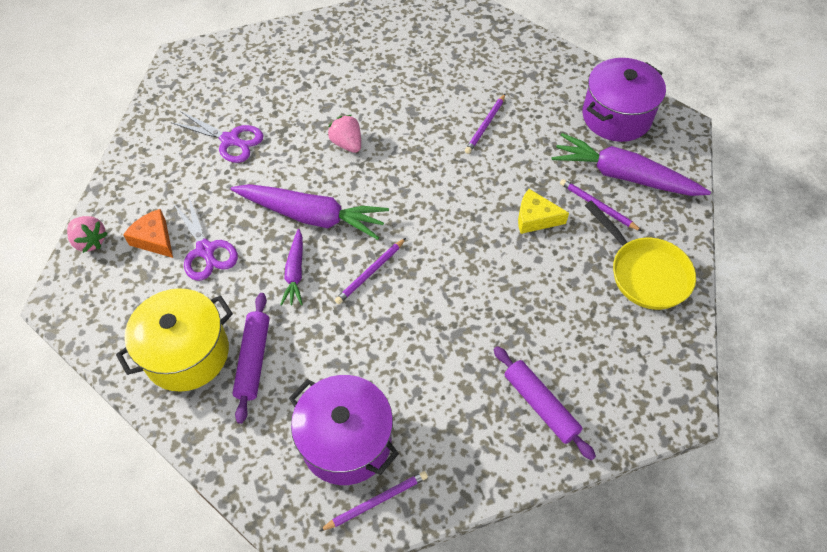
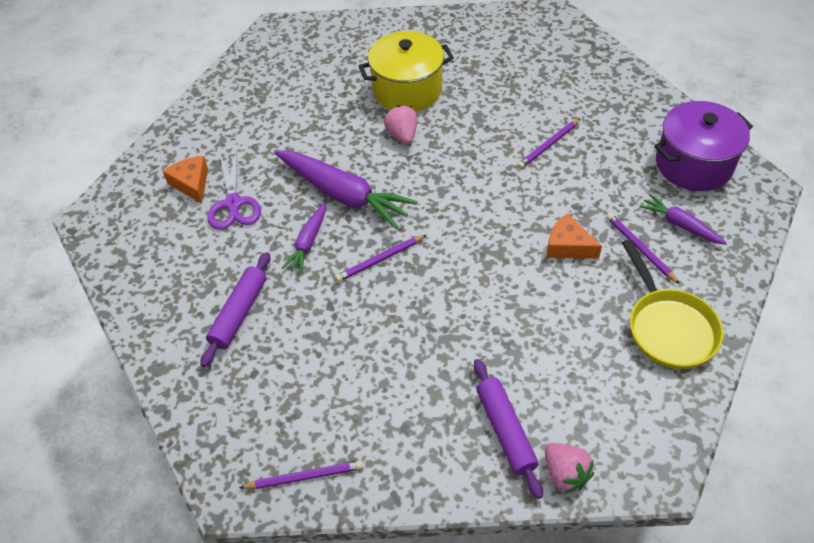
camera: 20 degrees right, 5 degrees down
(90, 241) = (135, 173): pink strawberry -> pink strawberry (565, 474)
(187, 353) = (181, 292): yellow pot -> yellow pot (407, 90)
(230, 140) = (293, 110): purple scissors -> none
(346, 441) = (297, 412): purple pot -> none
(535, 218) = (568, 246): yellow cheese -> orange cheese
(624, 176) = (680, 225): purple carrot -> purple carrot, size x0.53

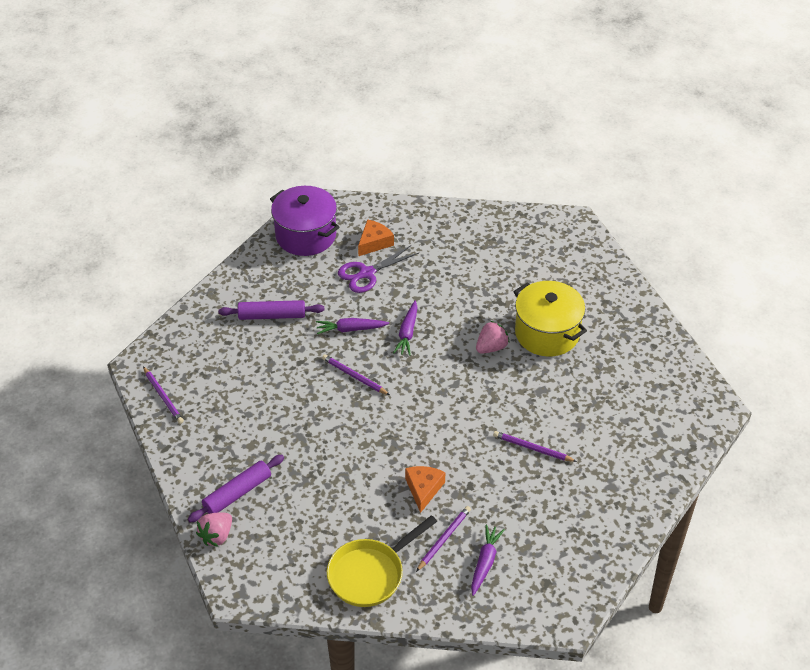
camera: 65 degrees right, 5 degrees down
(343, 195) = (407, 333): purple carrot -> purple carrot, size x0.53
(693, 164) = (565, 560): purple pot -> purple pot (305, 235)

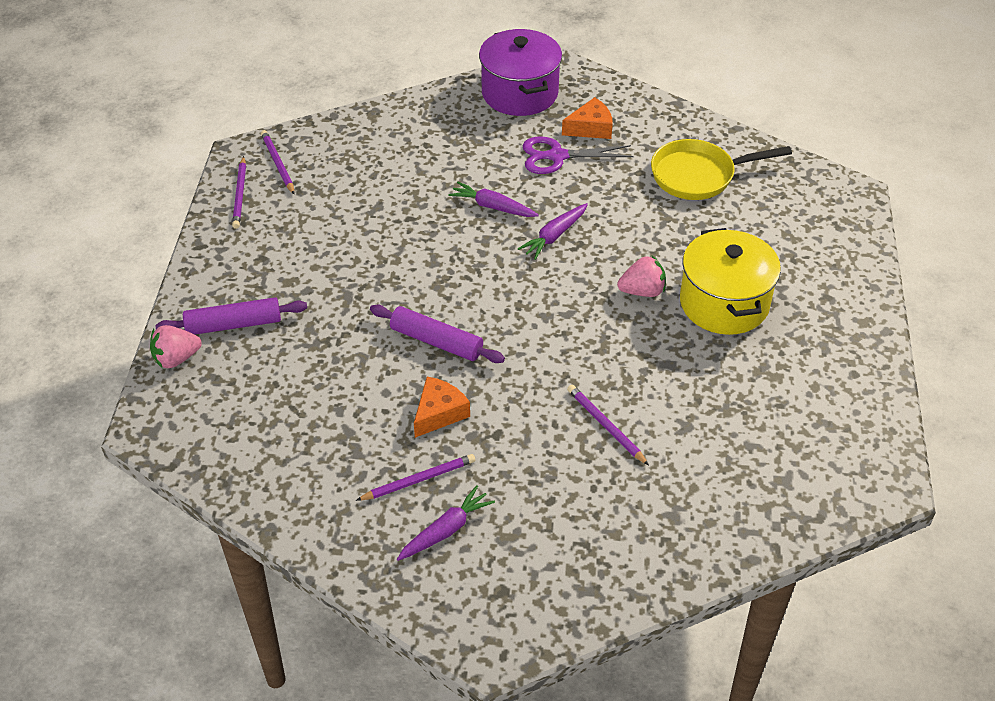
camera: 30 degrees right, 0 degrees up
(272, 315) = (418, 159): purple rolling pin -> purple rolling pin (436, 341)
(354, 376) = (457, 257): purple pencil -> purple pencil (277, 164)
(370, 574) = (304, 478): yellow pan -> yellow pan (698, 175)

